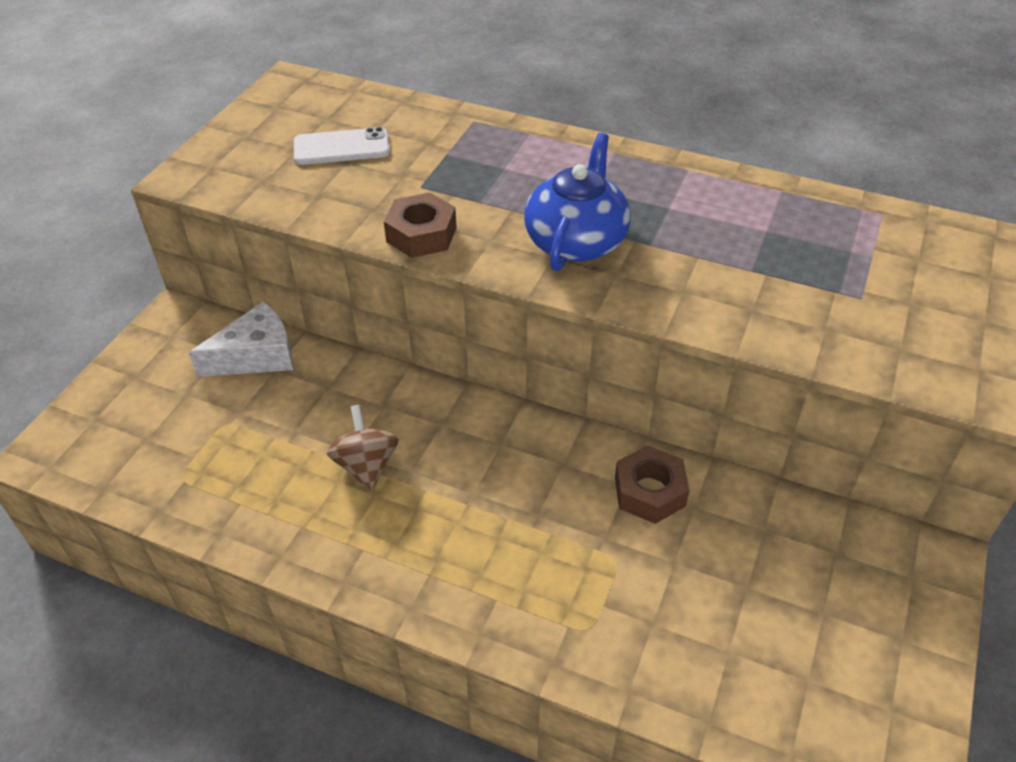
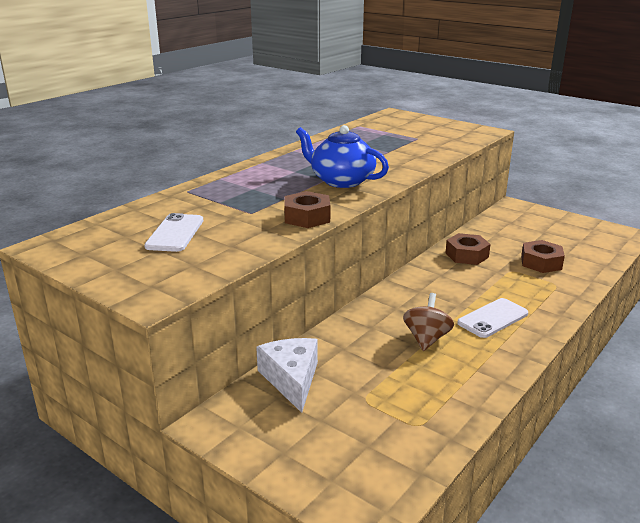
camera: 75 degrees left, 20 degrees down
(366, 465) = (426, 339): brown spinning top -> brown spinning top turned 105 degrees clockwise
(442, 539) = (493, 318): none -> white phone
(669, 606) = (541, 263): none -> brown nut

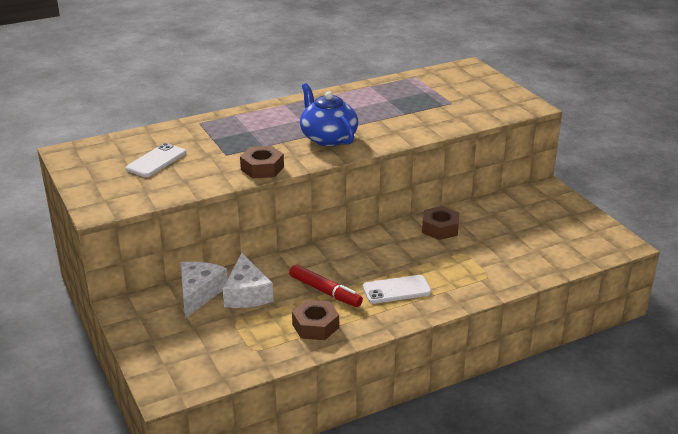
camera: 25 degrees right, 5 degrees up
(346, 364) = (247, 293): none -> white cheese
(426, 339) = (325, 291): brown spinning top -> red marker
(541, 263) = (500, 252): brown nut -> brown nut (315, 326)

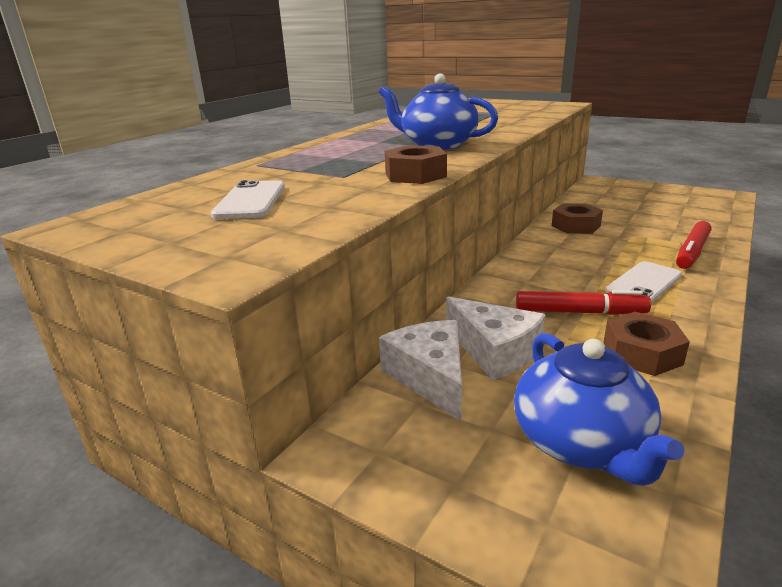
camera: 30 degrees left, 5 degrees down
(219, 348) = (581, 443): none -> blue teapot
(475, 282) = (692, 252): none -> red marker

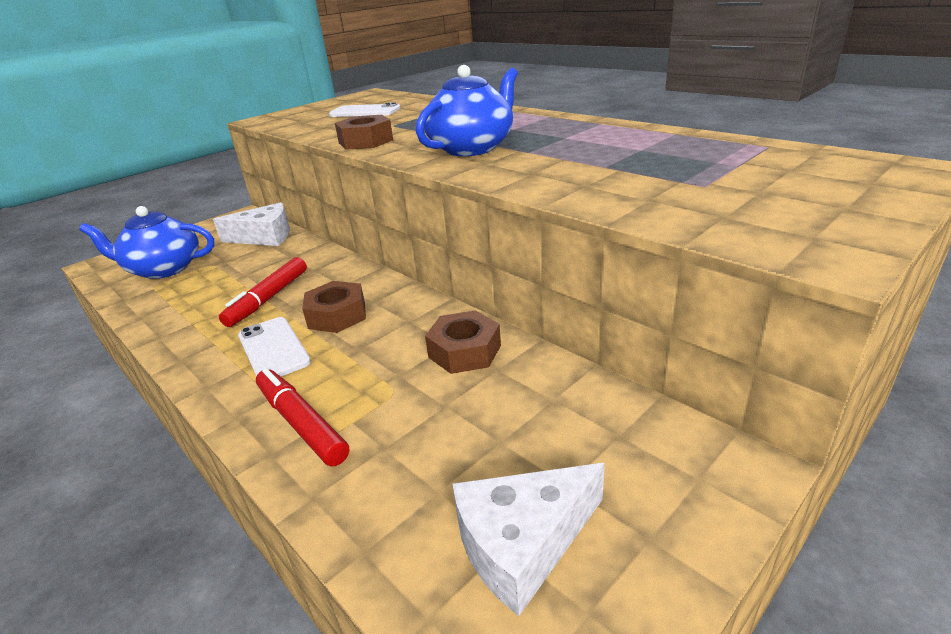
camera: 105 degrees right, 5 degrees up
(494, 351) = (264, 257): white cheese -> white cheese (522, 543)
(642, 353) = (192, 309): brown nut -> brown nut (337, 315)

